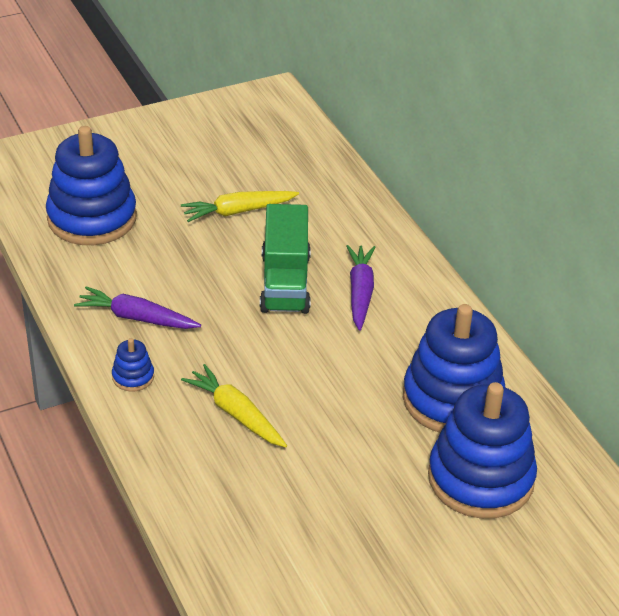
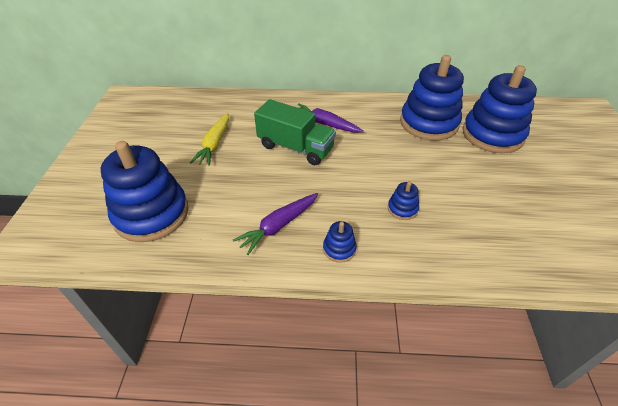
camera: 60 degrees left, 5 degrees up
(235, 414) = (402, 209): yellow carrot -> blue stacking toy

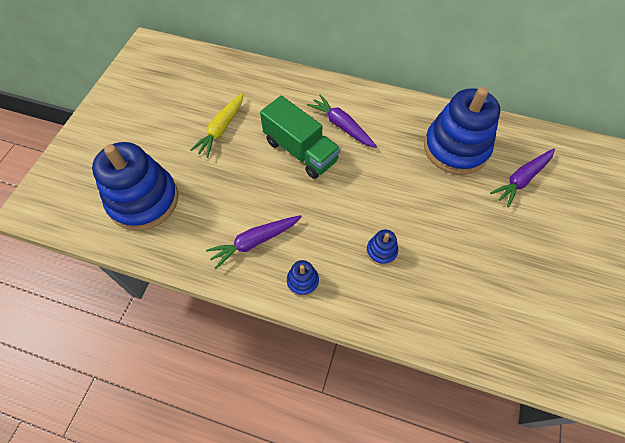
camera: 15 degrees right, 15 degrees up
(492, 135) = (521, 179): blue stacking toy -> purple carrot

